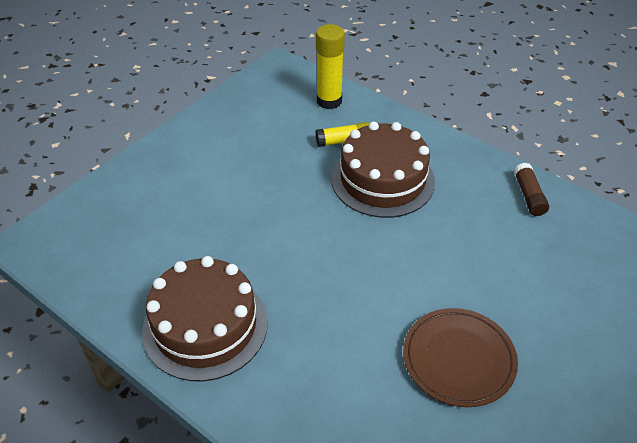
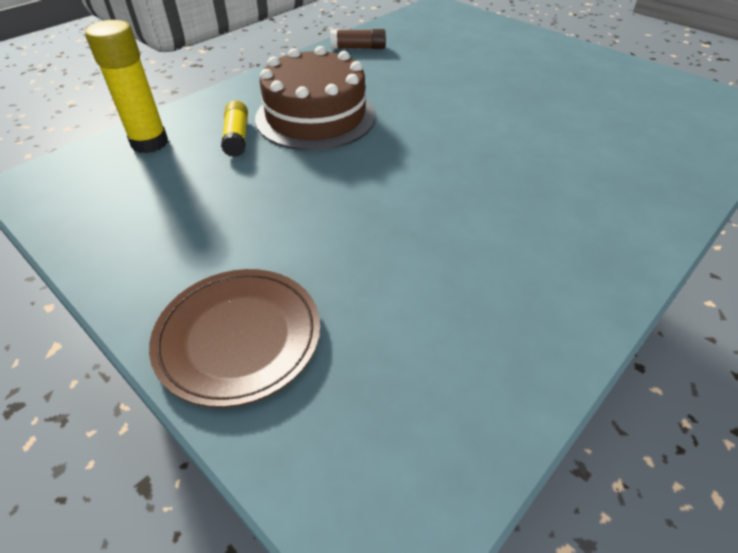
camera: 85 degrees left, 0 degrees up
(205, 326) = (550, 259): brown cake -> none
(458, 359) = (550, 99): brown plate -> brown plate (238, 337)

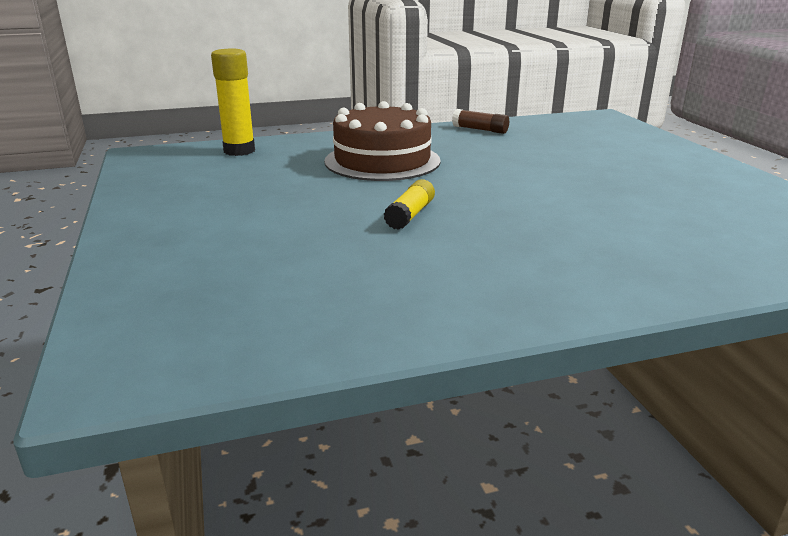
camera: 30 degrees right, 20 degrees down
(237, 137) = (304, 160): yellow glue stick -> yellow glue stick (410, 215)
(238, 337) = (160, 254): brown plate -> none

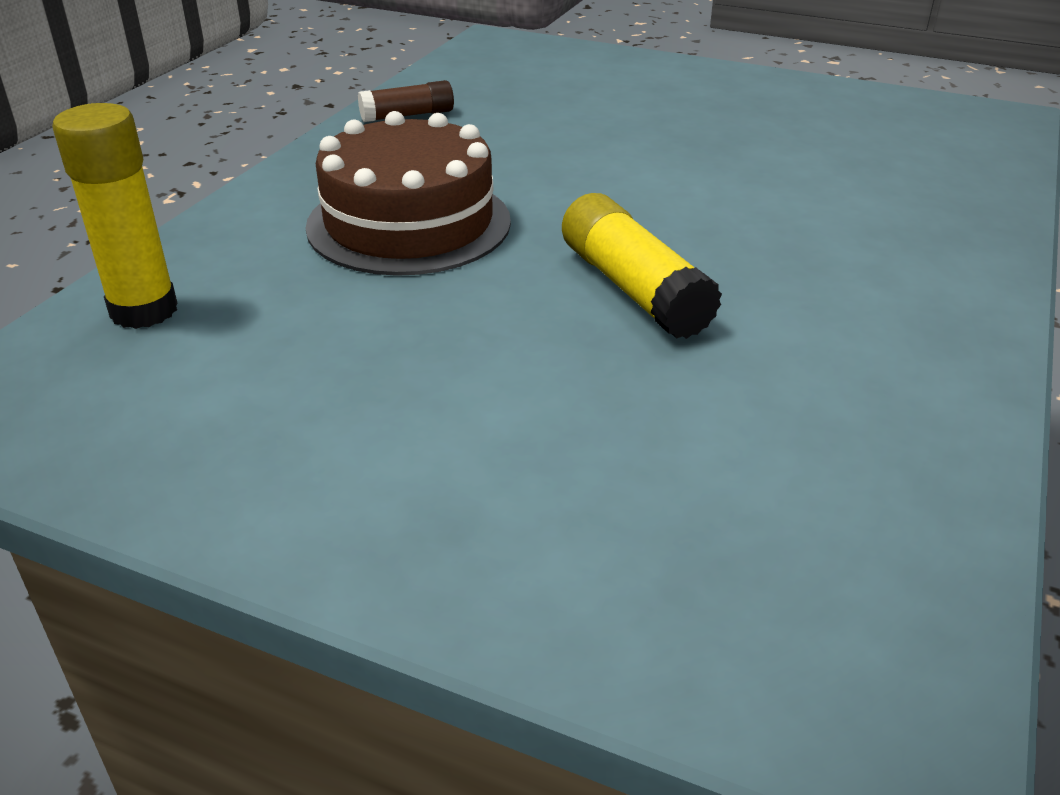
camera: 50 degrees left, 10 degrees up
(410, 215) = (633, 289): yellow glue stick -> yellow glue stick, size x1.60

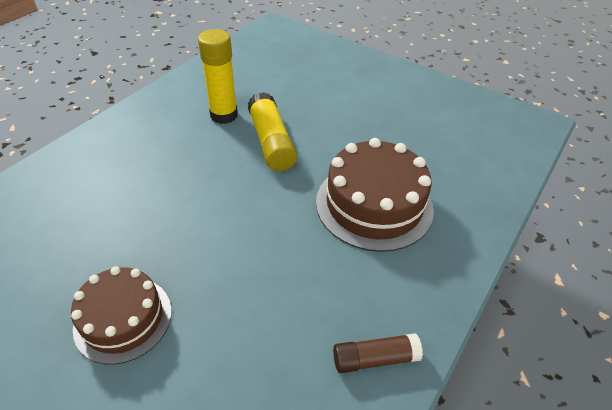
camera: 170 degrees left, 10 degrees up
(144, 310) = (494, 161): yellow glue stick -> yellow glue stick (224, 115)
(695, 112) = (123, 319): none -> brown cake

